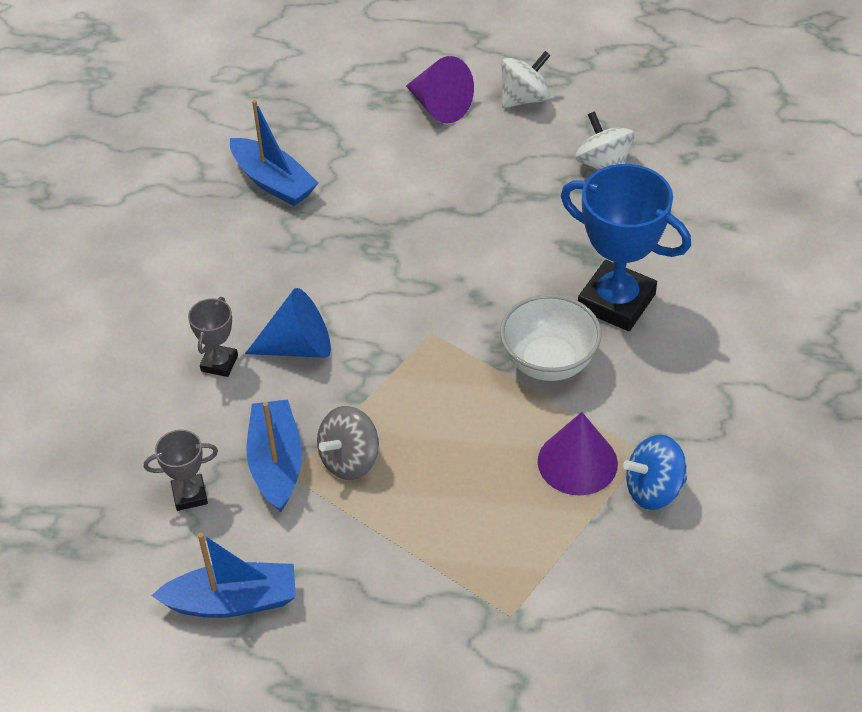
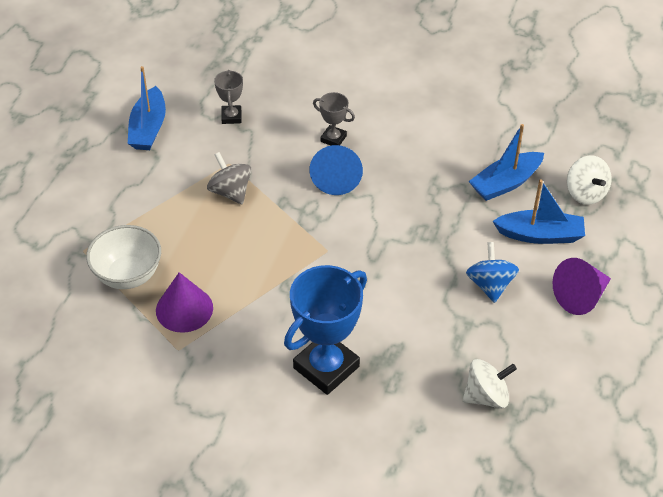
camera: 100 degrees right, 0 degrees up
(276, 463) = (241, 157): blue boat -> blue boat (540, 235)
(524, 99) = (583, 358): white spinning top -> white spinning top (585, 193)
(548, 362) = (278, 312): white bowl -> white bowl (128, 275)
(653, 489) = (145, 347): blue spinning top -> blue spinning top (490, 285)

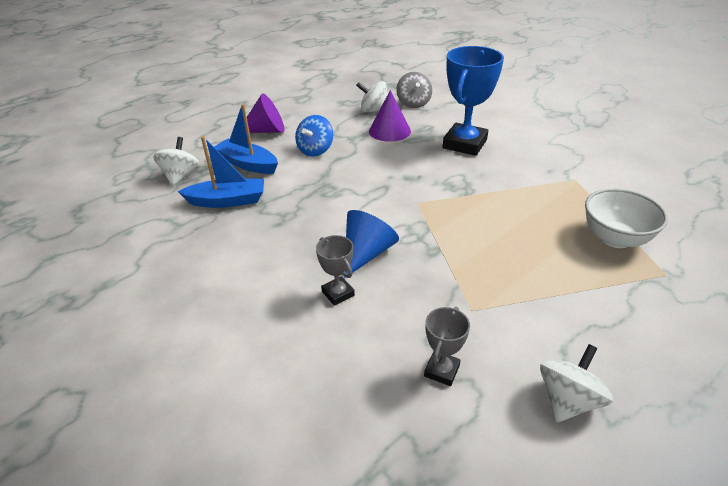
camera: 150 degrees left, 10 degrees down
(148, 128) = (568, 400): blue boat -> white spinning top
(184, 309) = (563, 200): purple cone -> purple cone (389, 131)
(230, 192) = (484, 277): grey spinning top -> grey spinning top (413, 103)
(326, 367) = (464, 144): blue trophy -> blue trophy turned 45 degrees counterclockwise

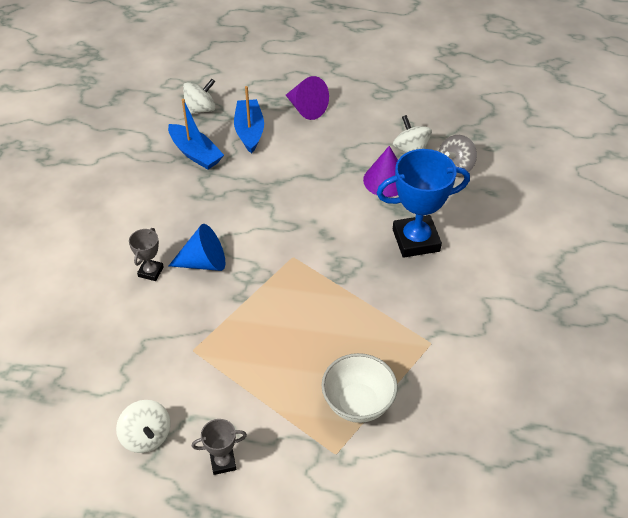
camera: 50 degrees right, 10 degrees up
(315, 150) = (307, 155): blue spinning top -> none
(441, 370) = (123, 361): grey trophy -> grey trophy (223, 462)
(568, 400) = (146, 436): white spinning top -> white spinning top turned 60 degrees clockwise

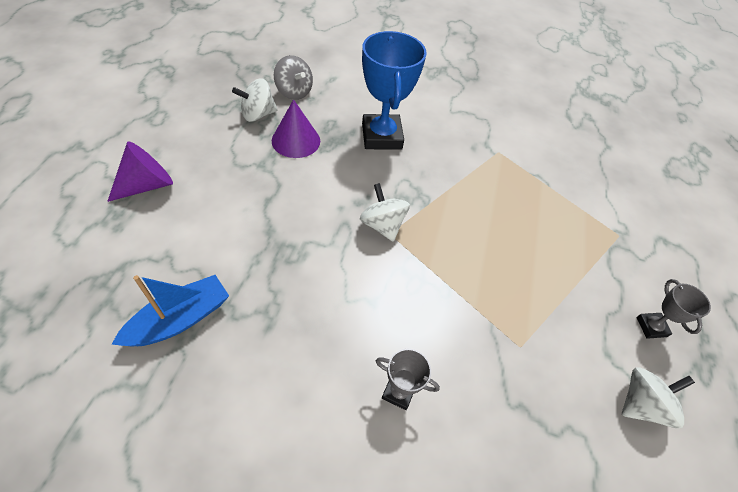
camera: 90 degrees left, 5 degrees up
(200, 109) = (81, 305): white spinning top -> white spinning top (382, 225)
(204, 262) = (389, 324): blue cone -> none
(249, 131) = (162, 249): blue boat -> none
(358, 403) = (566, 211): white bowl -> none

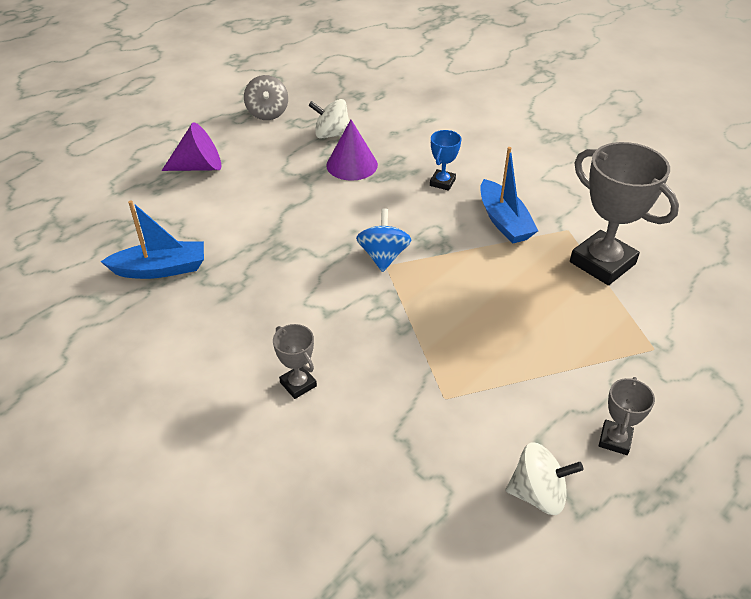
camera: 35 degrees right, 10 degrees down
(294, 92) = (381, 123): grey spinning top -> grey spinning top (267, 113)
(381, 136) = (442, 182): blue trophy -> blue trophy, size x0.49
(382, 225) = (383, 256): white spinning top -> blue spinning top
(451, 159) = (504, 221): none -> blue boat
(540, 173) = (602, 263): none -> grey trophy

